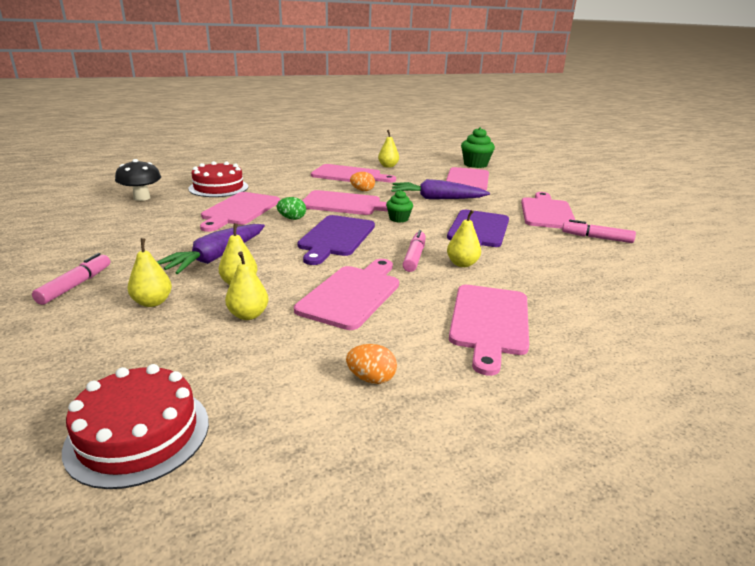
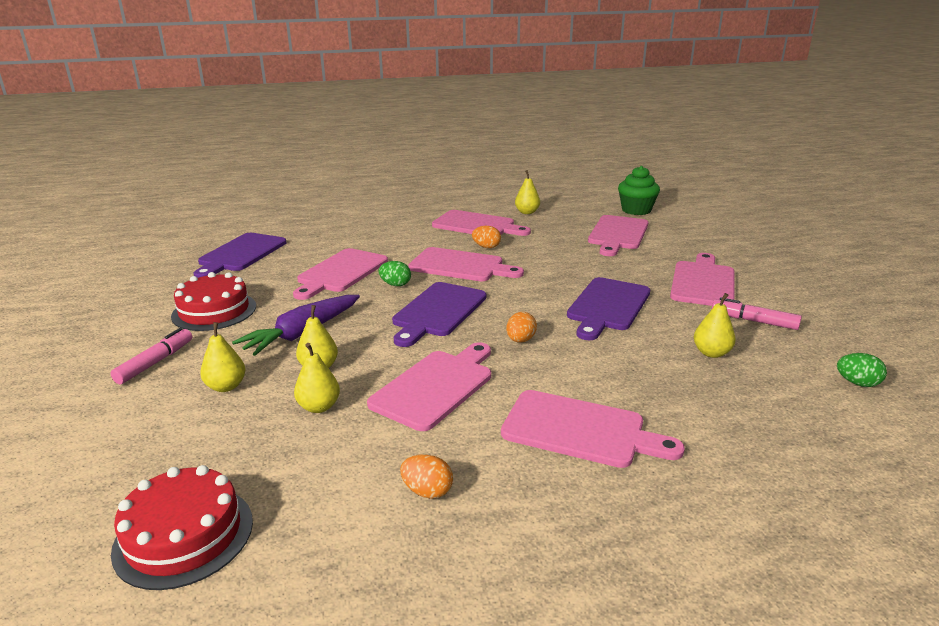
camera: 10 degrees right, 0 degrees up
(142, 198) = (240, 254): black mushroom -> purple cutting board
(218, 188) = (325, 241): red cake -> red cake (214, 311)
(398, 219) = (517, 288): green cupcake -> none
(414, 257) = (520, 340): pink marker -> orange egg
(437, 198) = (572, 260): purple carrot -> none
(462, 264) = (573, 352): yellow pear -> yellow pear (711, 353)
(489, 322) = (580, 430): pink cutting board -> pink cutting board turned 90 degrees counterclockwise
(692, 278) = (857, 383): none -> green egg

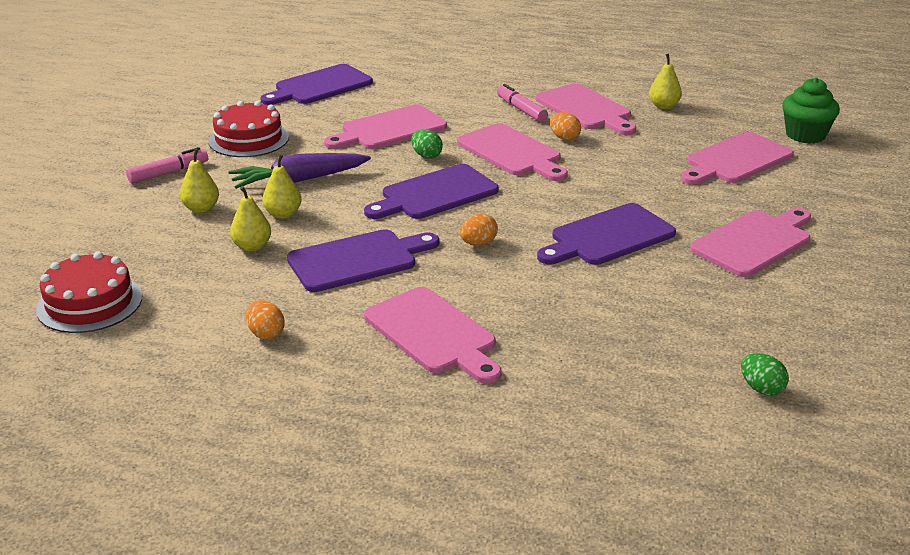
camera: 30 degrees right, 5 degrees up
(435, 386) = (357, 260): pink cutting board -> purple cutting board
(711, 353) = (650, 313): yellow pear -> none
(754, 321) = (747, 298): pink marker -> pink marker (521, 109)

